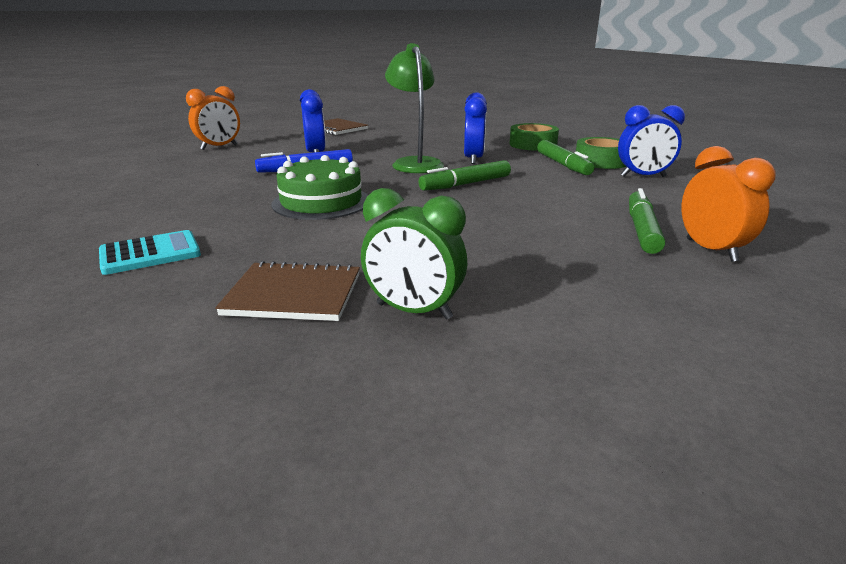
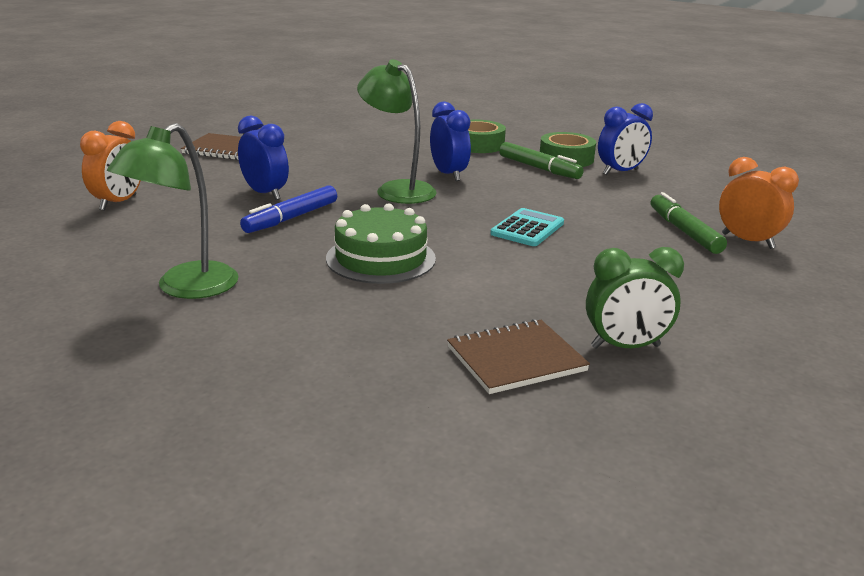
camera: 30 degrees left, 0 degrees up
(150, 253) = (311, 357): turquoise calculator -> turquoise calculator (527, 228)
(162, 196) = (185, 288): none -> green lamp
(465, 184) = (485, 208): green marker -> none

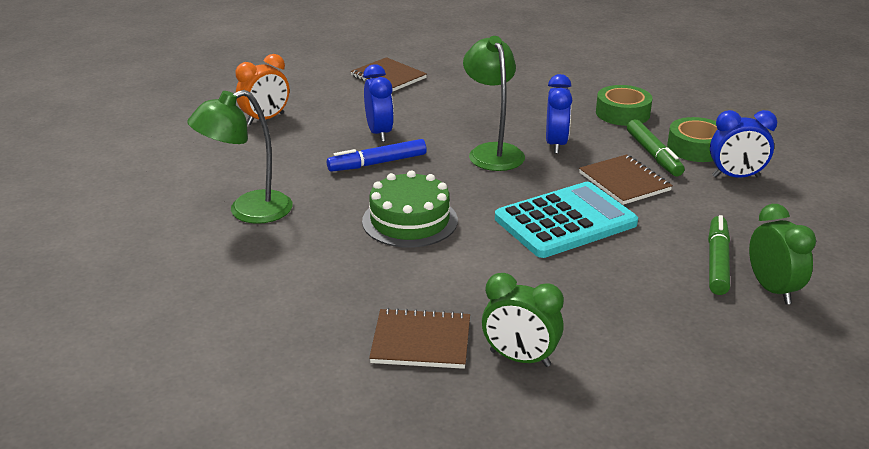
camera: 30 degrees right, 5 degrees up
(527, 228) = (565, 221): turquoise calculator -> turquoise calculator, size x1.77
(540, 191) = (624, 182): none -> brown notebook
(747, 241) = (772, 289): orange clock -> green clock

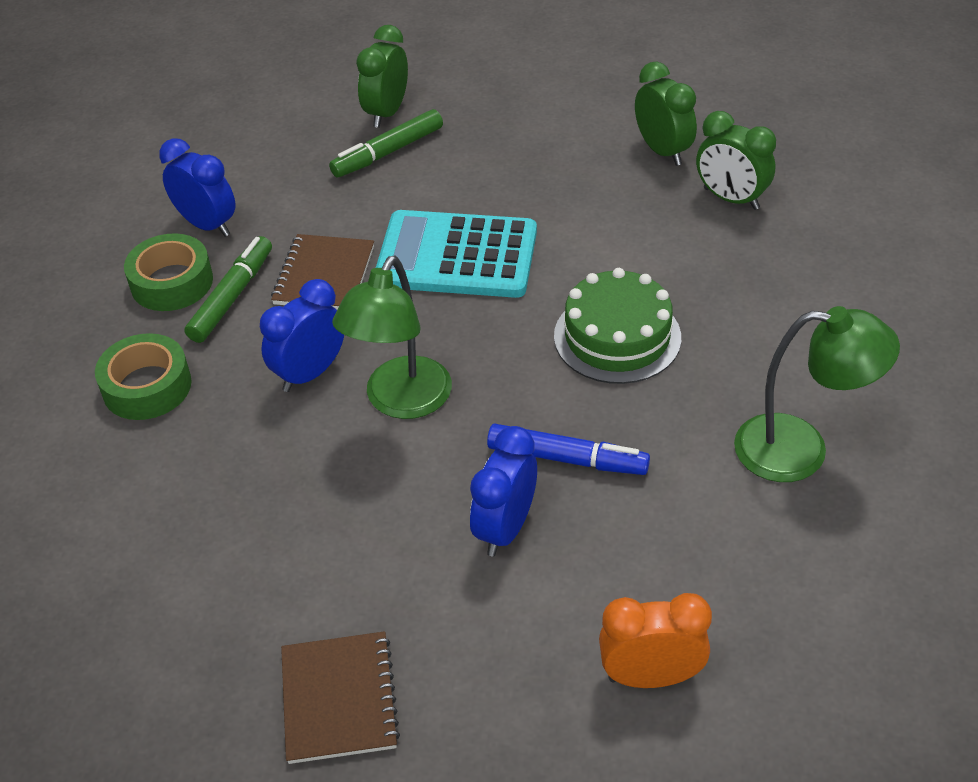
camera: 140 degrees left, 15 degrees up
(421, 341) = (731, 199): brown notebook -> green clock

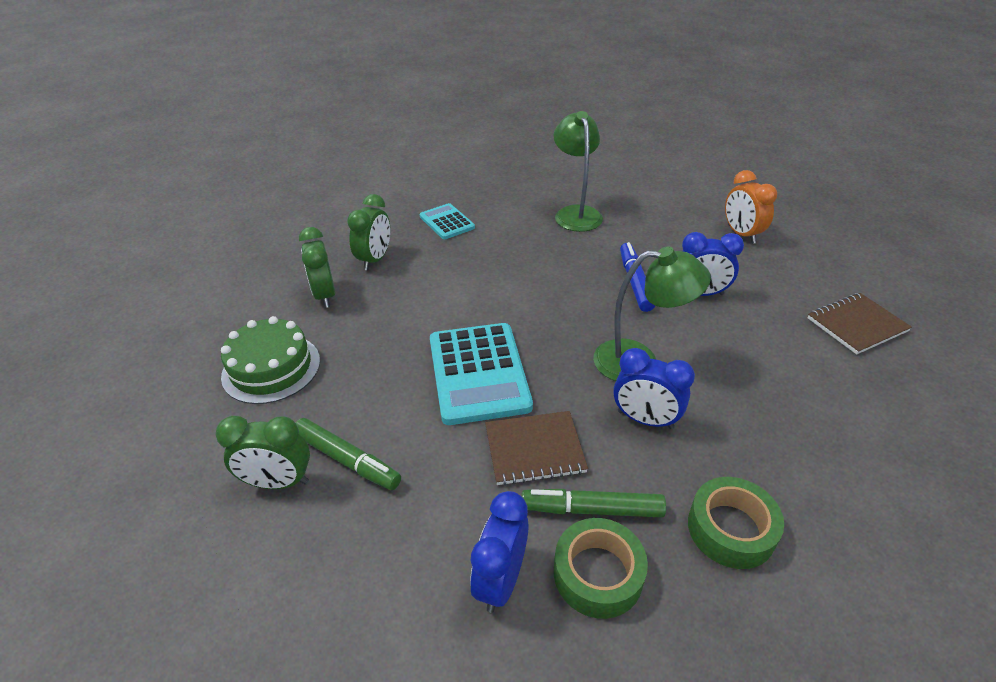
camera: 110 degrees left, 5 degrees down
(617, 337) = (526, 282): green cake -> green cake (271, 368)
(663, 151) = (325, 295): green clock -> green clock turned 60 degrees counterclockwise
(815, 283) = (447, 222): none -> turquoise calculator

